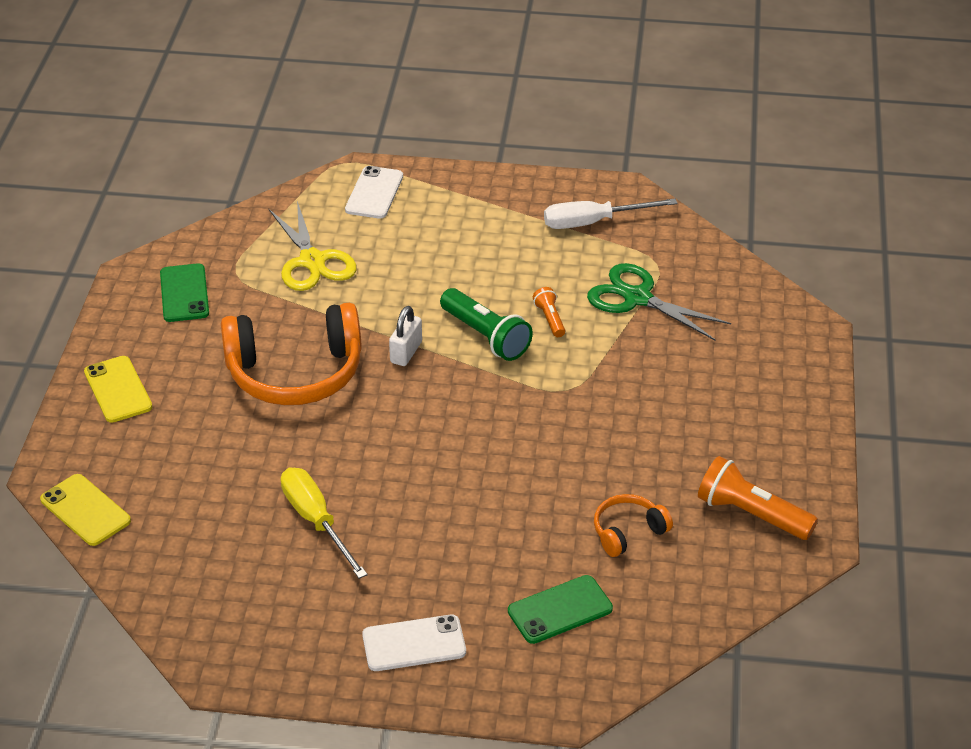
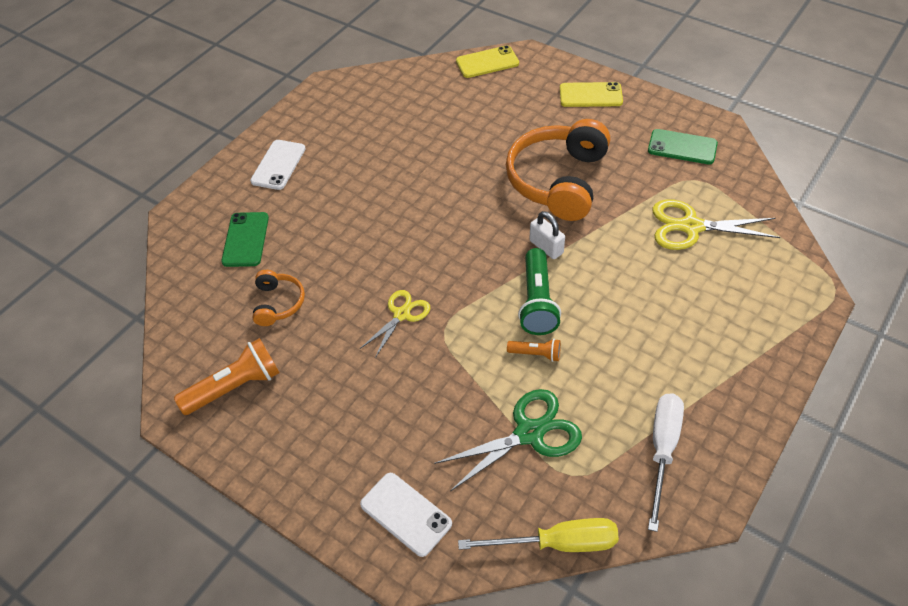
camera: 120 degrees right, 10 degrees up
(316, 521) = (407, 152): yellow screwdriver -> yellow screwdriver (557, 543)
(374, 193) = (777, 296): white phone -> white phone (406, 514)
(486, 336) = (537, 302): green flashlight -> green flashlight turned 75 degrees counterclockwise
(571, 427) = (402, 314): none -> yellow scissors

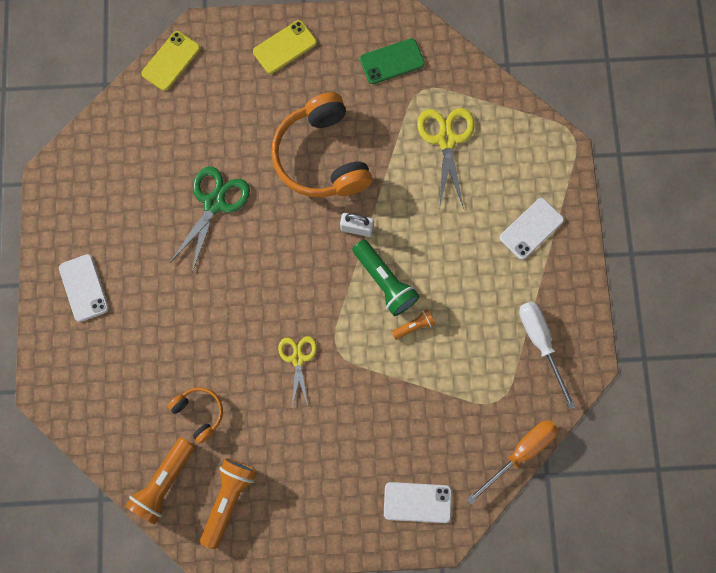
camera: 40 degrees left, 25 degrees up
(197, 337) = (164, 482): none -> orange flashlight
(245, 239) = (123, 376): green phone -> none
(529, 433) = (452, 390): green scissors -> green scissors (214, 203)
(557, 543) = (520, 453): yellow screwdriver -> orange screwdriver
(691, 227) = (446, 140): yellow scissors -> yellow scissors turned 120 degrees clockwise
(729, 343) = (531, 229): none -> white phone

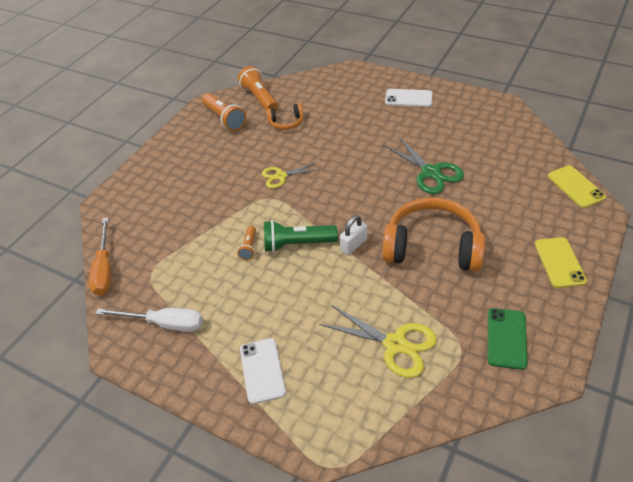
camera: 125 degrees right, 30 degrees down
(298, 358) = (281, 176): yellow scissors -> yellow scissors turned 135 degrees clockwise
(417, 502) = (135, 199): white phone -> none

